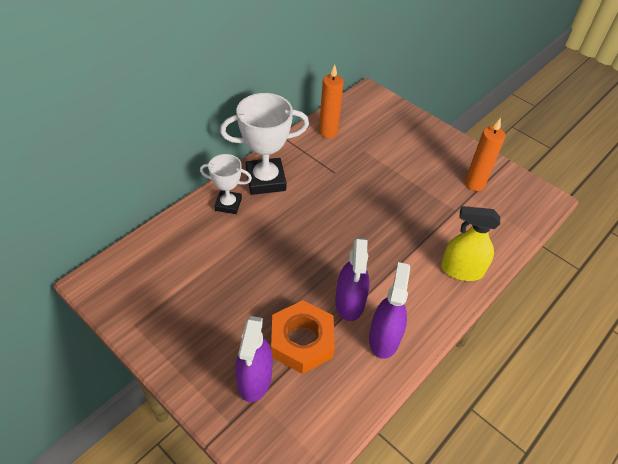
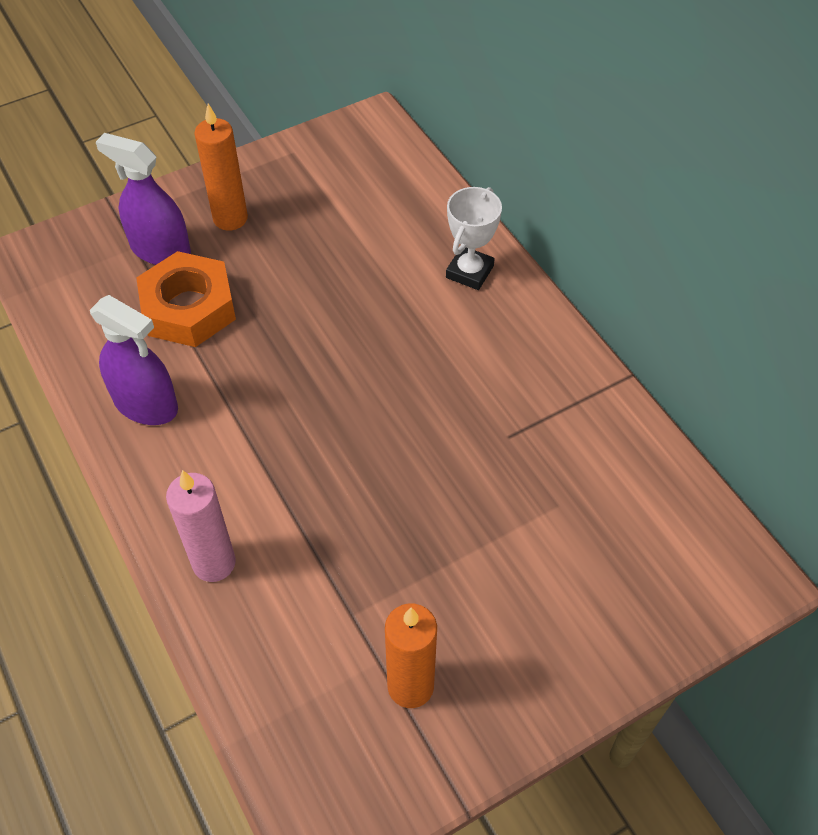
camera: 110 degrees right, 5 degrees up
(265, 180) = (512, 329): white trophy -> none
(328, 132) = (626, 457): orange candle -> orange candle (230, 218)
(350, 302) = (224, 380): purple spray bottle -> none
(461, 270) = (214, 563): yellow spray bottle -> pink candle

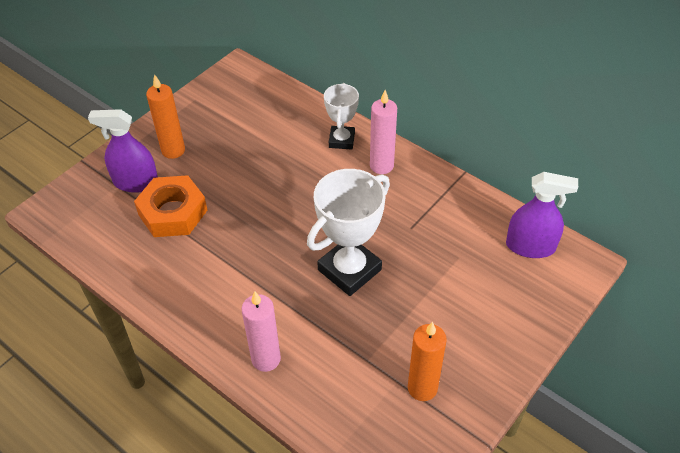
camera: 20 degrees left, 5 degrees down
(146, 404) = (173, 279): purple spray bottle -> purple spray bottle (530, 246)
(389, 471) = (349, 270): none -> white trophy
(509, 328) = (381, 166): none -> pink candle

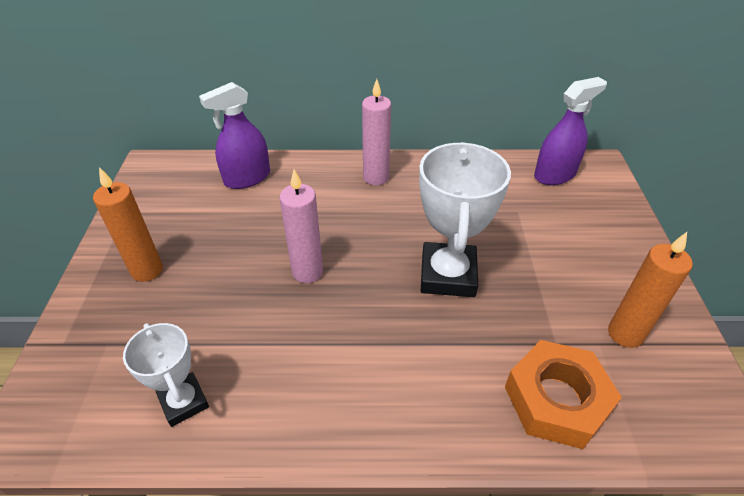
camera: 40 degrees left, 5 degrees down
(136, 182) = (129, 327): purple spray bottle -> purple spray bottle (247, 178)
(173, 212) = (208, 331): orange nut -> orange nut (556, 399)
(266, 359) = (471, 413): pink candle -> pink candle (307, 272)
(341, 140) = (318, 175): white trophy -> white trophy (184, 402)

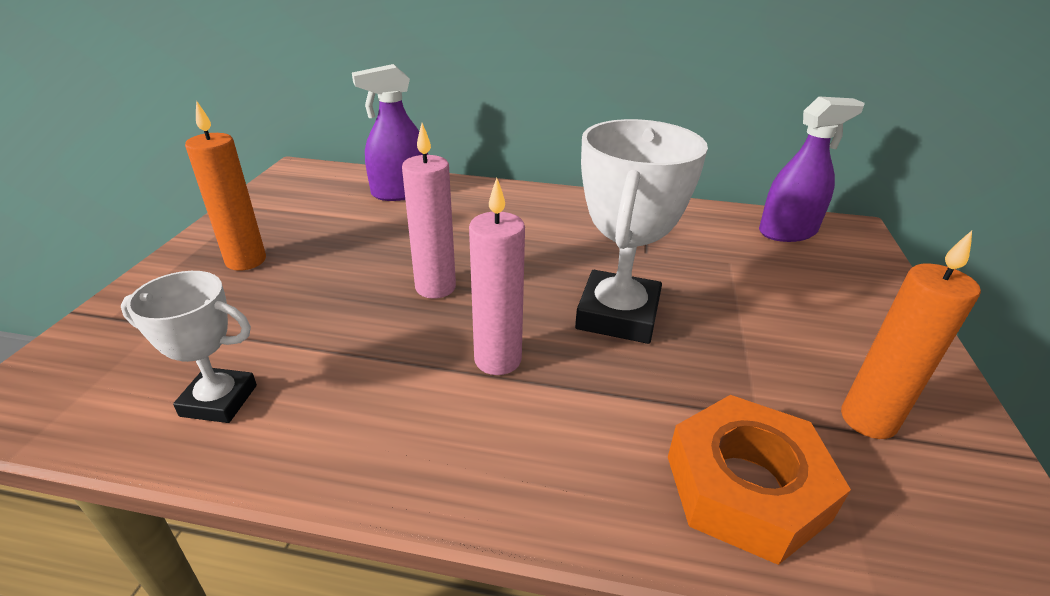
camera: 10 degrees right, 10 degrees down
(184, 402) = (219, 400): white trophy -> white trophy turned 60 degrees counterclockwise
(376, 178) = (553, 209): pink candle -> pink candle (497, 360)

